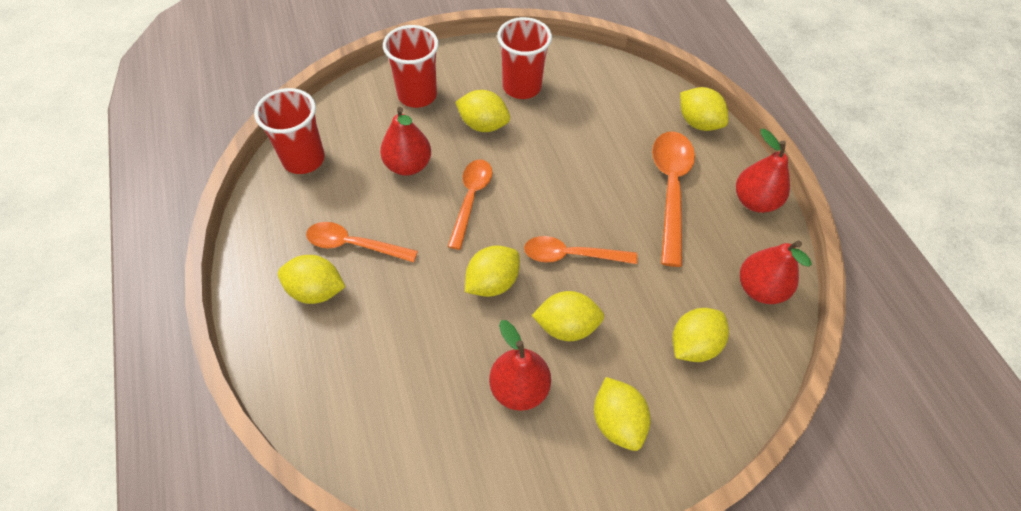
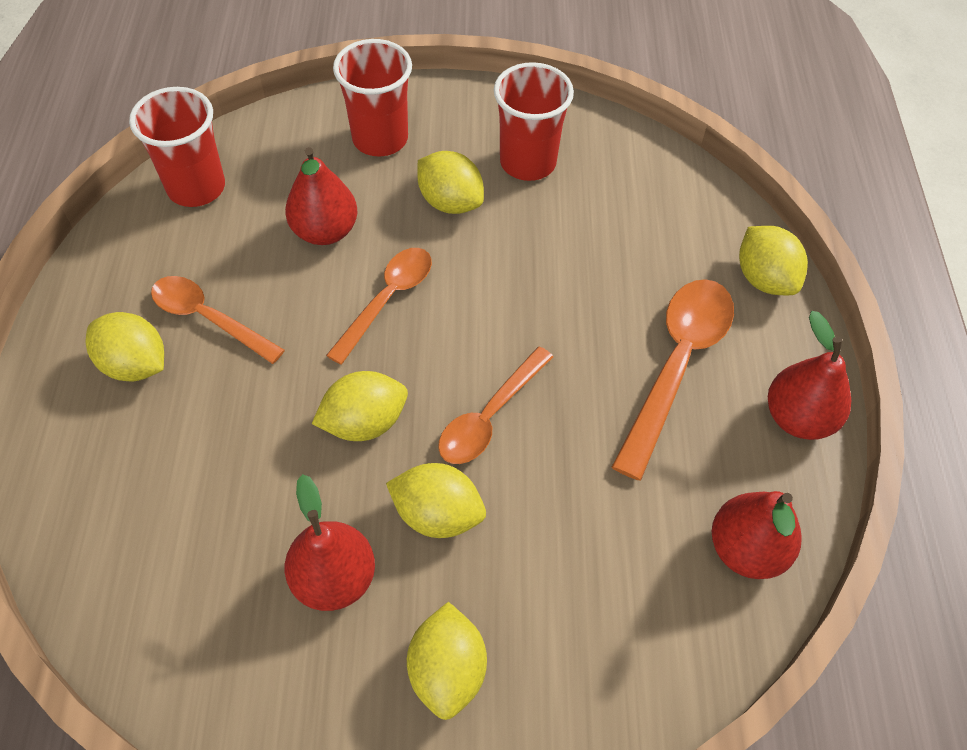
camera: 20 degrees right, 0 degrees up
(570, 255) = (489, 417): orange spoon -> orange spoon turned 75 degrees counterclockwise
(693, 345) = (607, 599): yellow lemon -> none

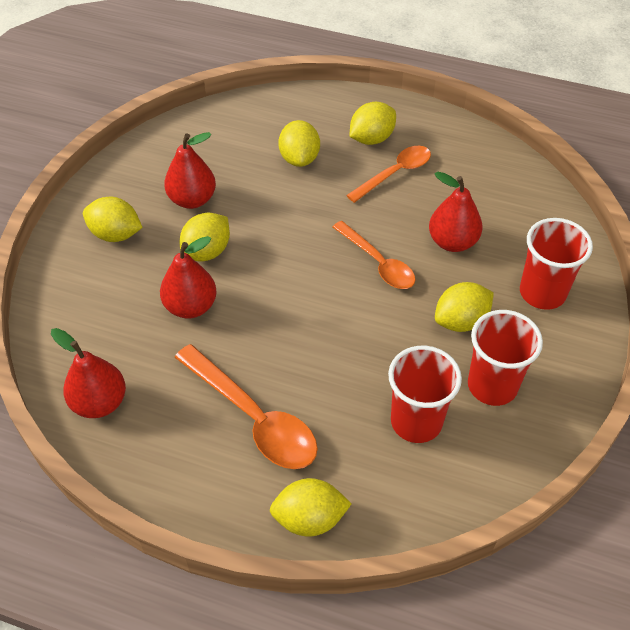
camera: 110 degrees right, 5 degrees down
(196, 187) = (514, 182): red cup -> red cup (416, 421)
(364, 422) = (285, 231): yellow lemon -> yellow lemon (299, 158)
(489, 417) = (261, 294): orange spoon -> none
(798, 418) = (174, 481): red pear -> red pear (191, 306)

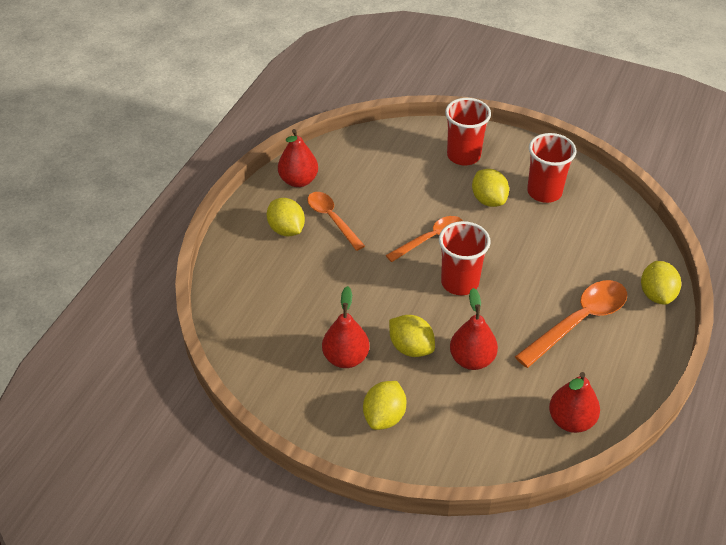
camera: 85 degrees left, 5 degrees down
(299, 158) = (303, 279): yellow lemon -> none
(416, 421) = (576, 233): red cup -> red cup (459, 282)
(452, 242) = (411, 195): red pear -> red pear (298, 180)

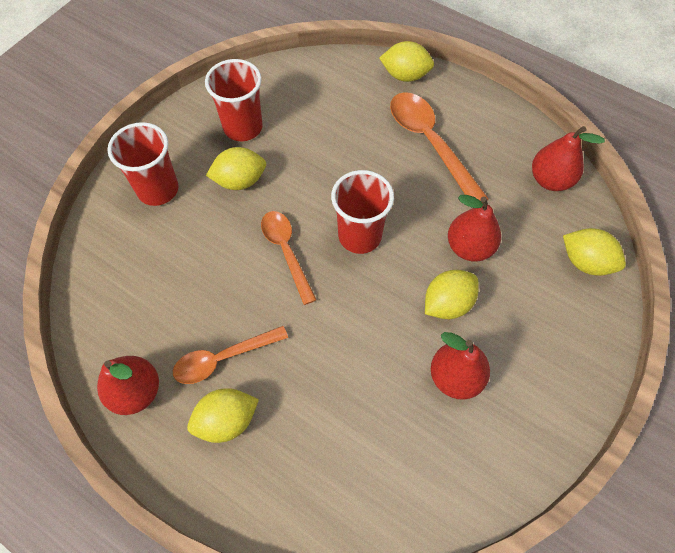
camera: 80 degrees left, 15 degrees up
(384, 416) = (541, 349): yellow lemon -> yellow lemon (585, 262)

